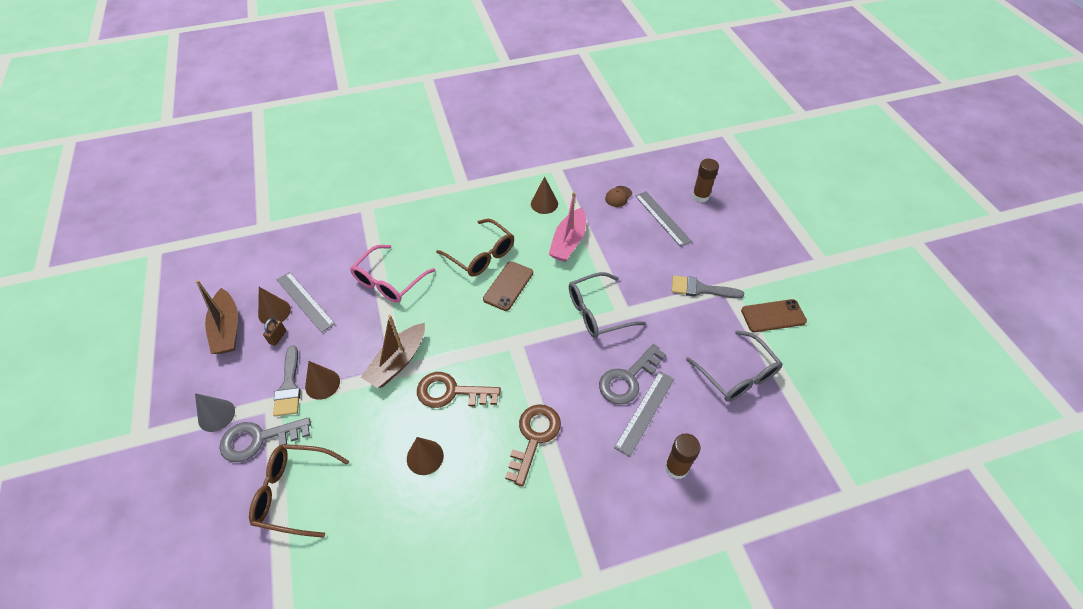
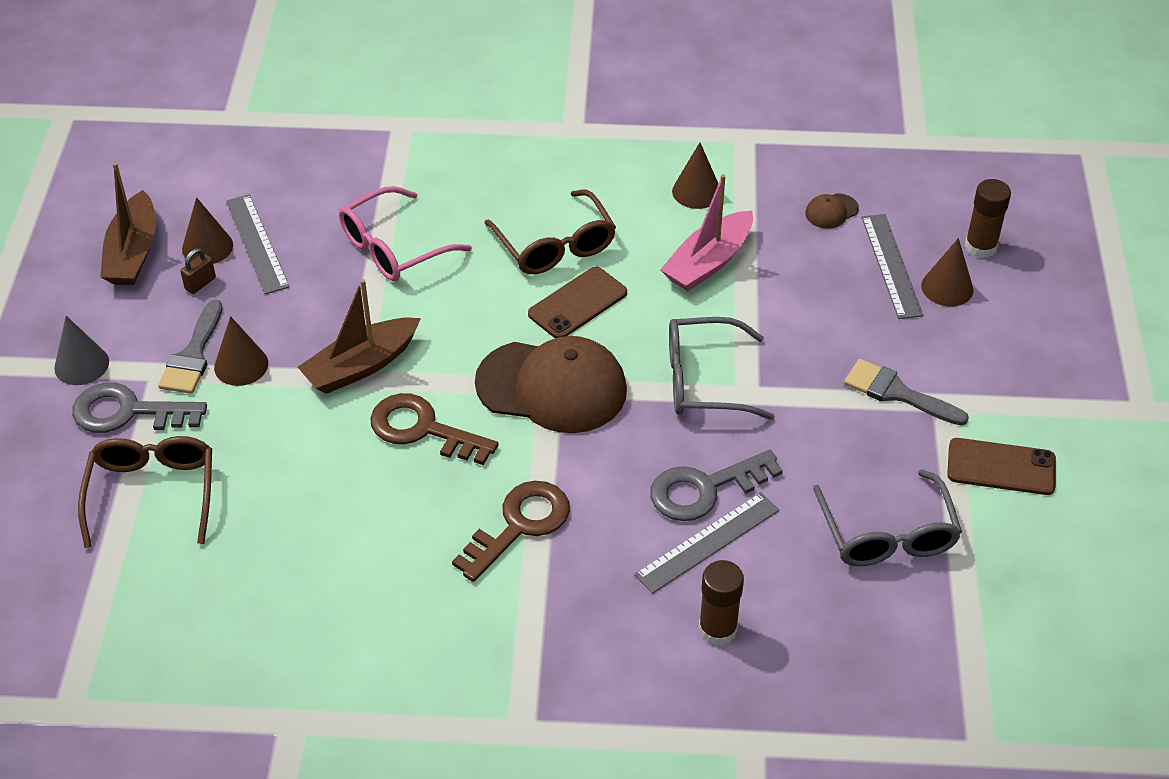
camera: 20 degrees right, 5 degrees down
(294, 492) = (152, 493): brown glasses -> brown glasses turned 60 degrees clockwise
(425, 457) = (349, 503): brown cone -> brown cone (947, 287)
(515, 341) = (552, 387): none -> brown cap

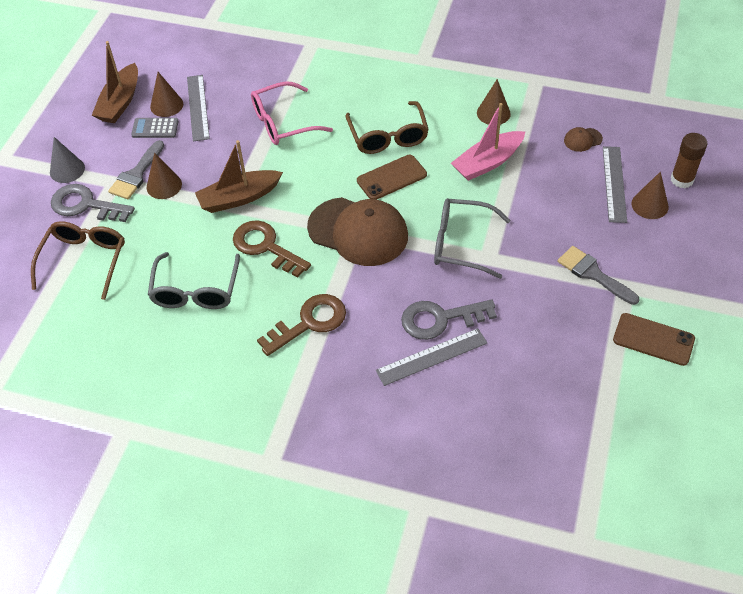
camera: 15 degrees right, 5 degrees up
(200, 283) = (155, 128): brown padlock -> grey calculator
(717, 629) = (421, 419): brown glue stick -> none
(887, 534) = (558, 373): grey glasses -> grey glasses (195, 291)

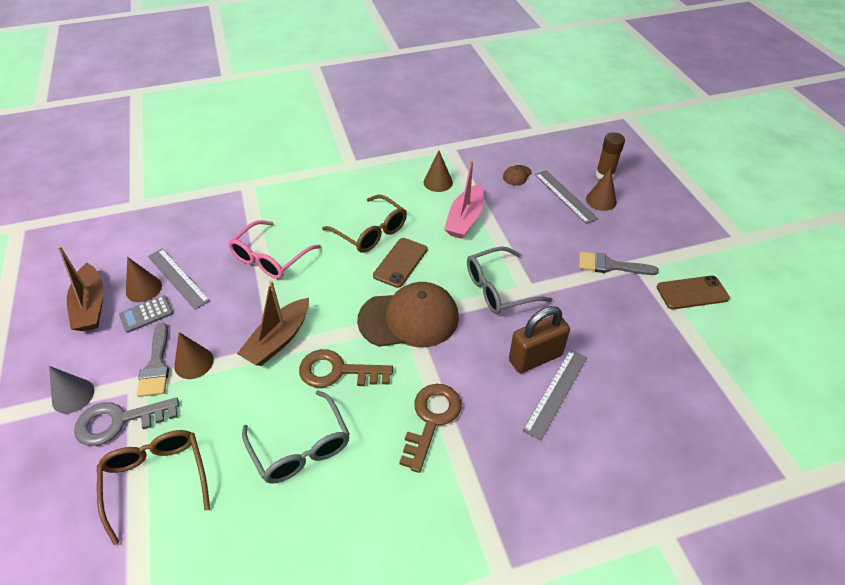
camera: 35 degrees left, 5 degrees down
(440, 319) = (535, 357): grey key -> brown padlock

